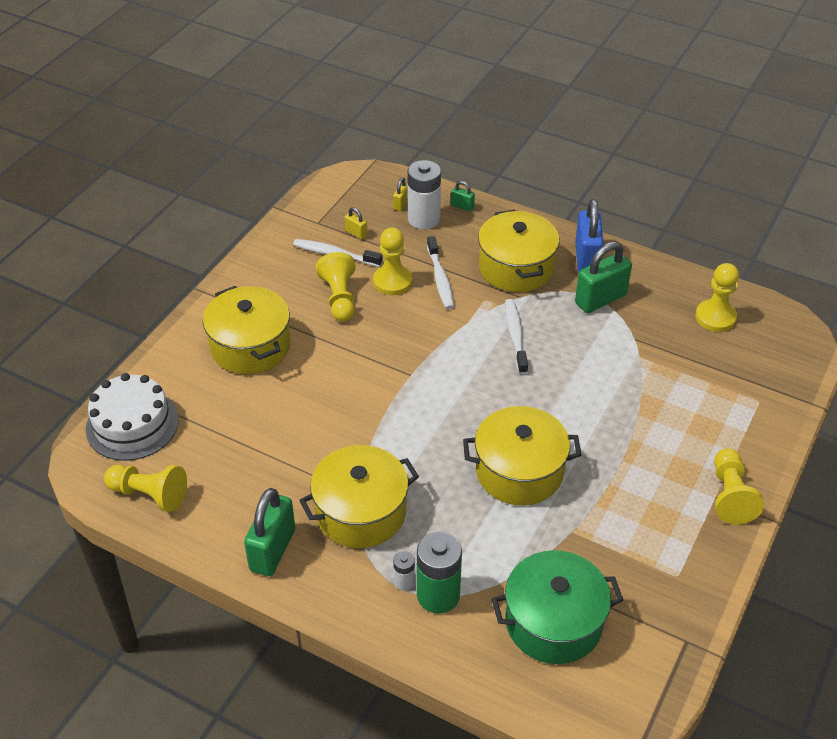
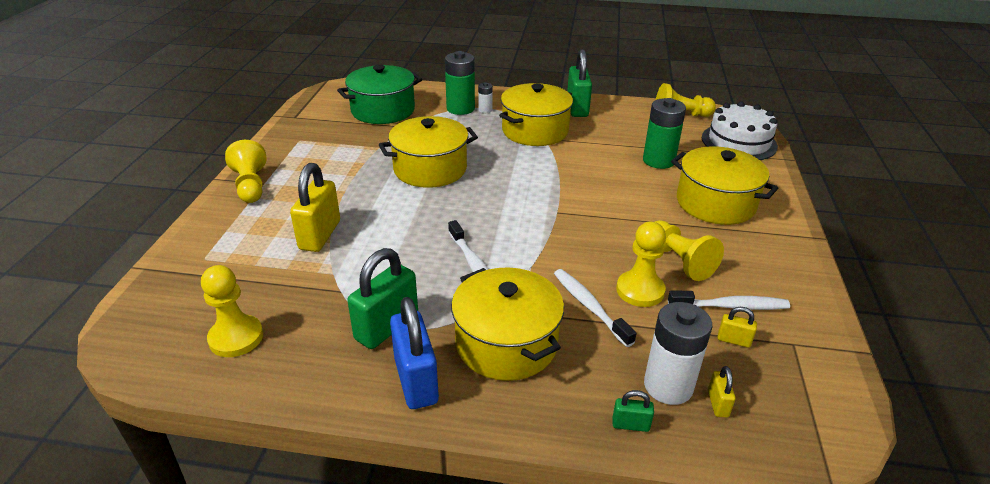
camera: 160 degrees right, 10 degrees down
(253, 418) = (658, 161): none -> green battery
(651, 402) = (320, 235): none -> yellow padlock

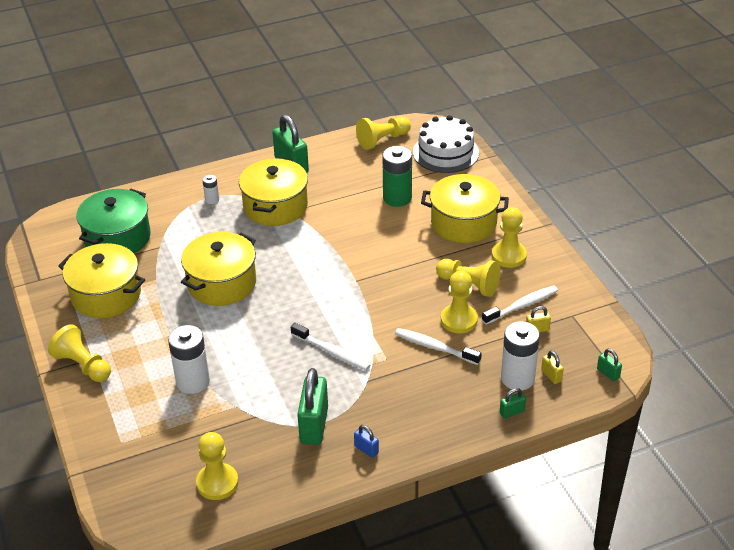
camera: 30 degrees left, 5 degrees up
(320, 235) = (193, 381): yellow padlock -> white battery
(416, 380) = (366, 449): blue padlock -> blue padlock, size x0.46
(460, 108) = (188, 207): green battery -> none
(506, 343) = (402, 398): yellow pot -> yellow pot (106, 295)
(748, 250) = (509, 256): none -> yellow pawn
(806, 439) = (608, 373): none -> green padlock

